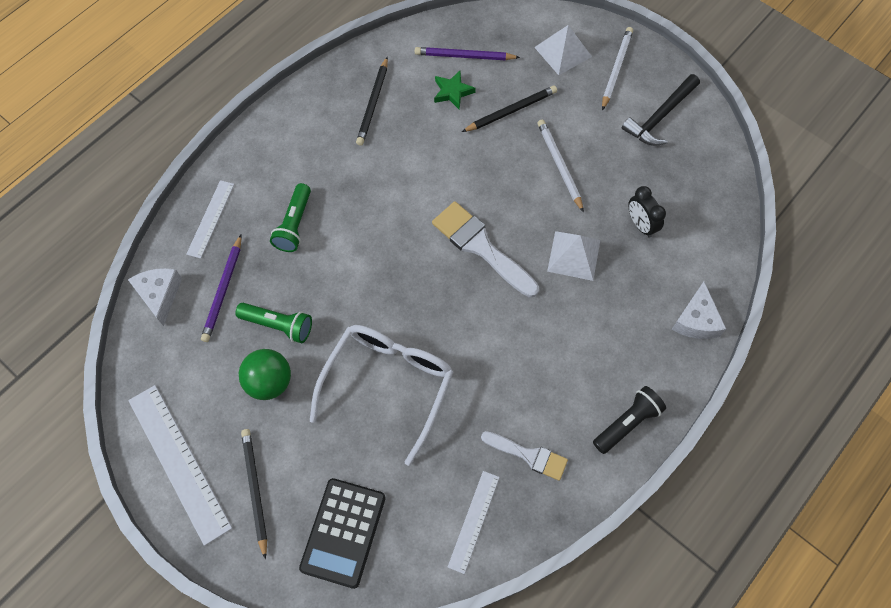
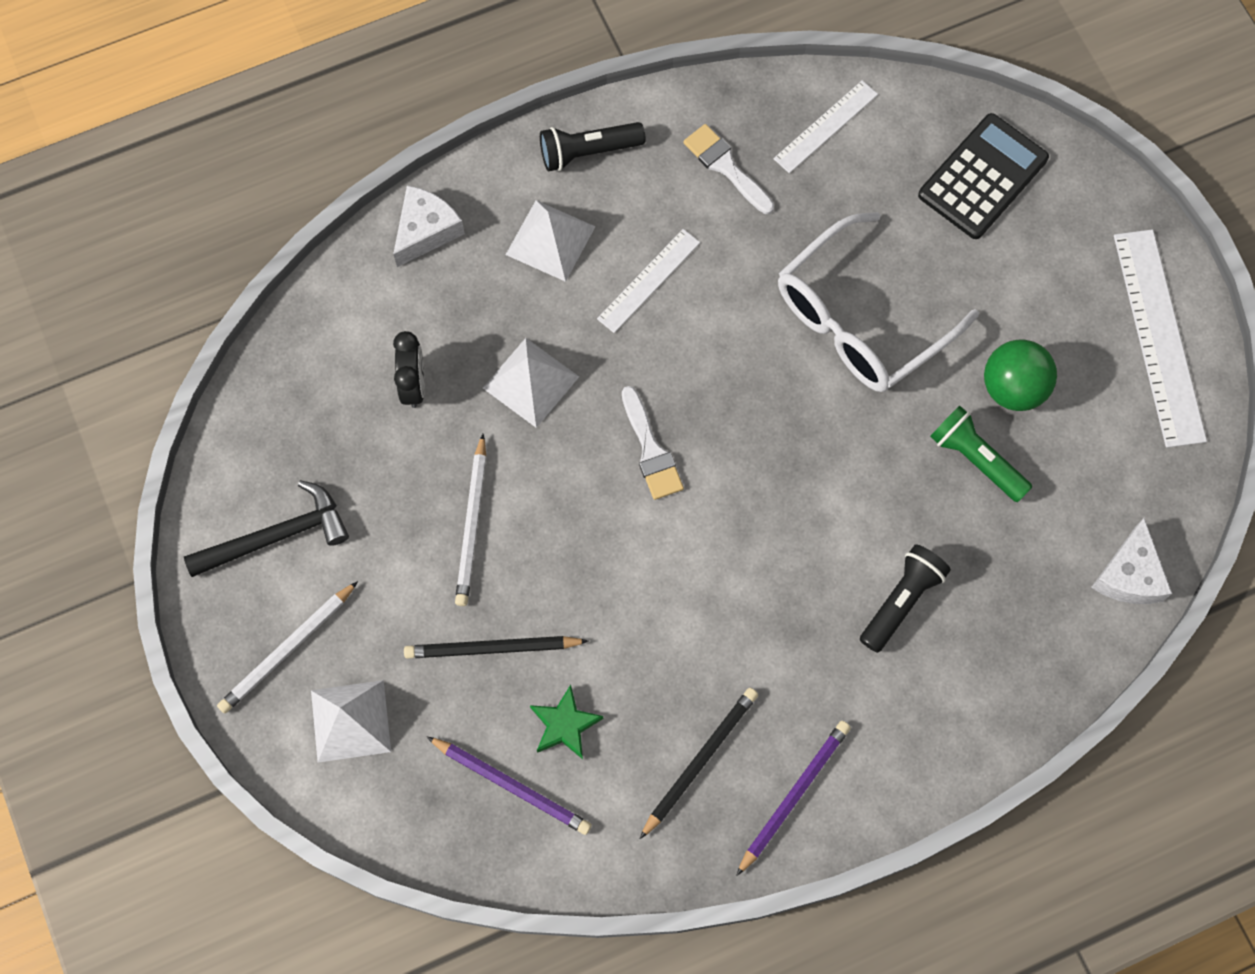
camera: 155 degrees left, 5 degrees up
(211, 218) = (1022, 666): white ruler -> white ruler (648, 280)
(223, 290) = (1036, 543): purple pencil -> purple pencil (794, 796)
(255, 490) = (1072, 265): black pencil -> none
(294, 225) = (901, 601): green flashlight -> black flashlight
(480, 246) = (651, 450): white brush -> white brush, size x0.62
(615, 349) = (550, 240): none -> white pyramid

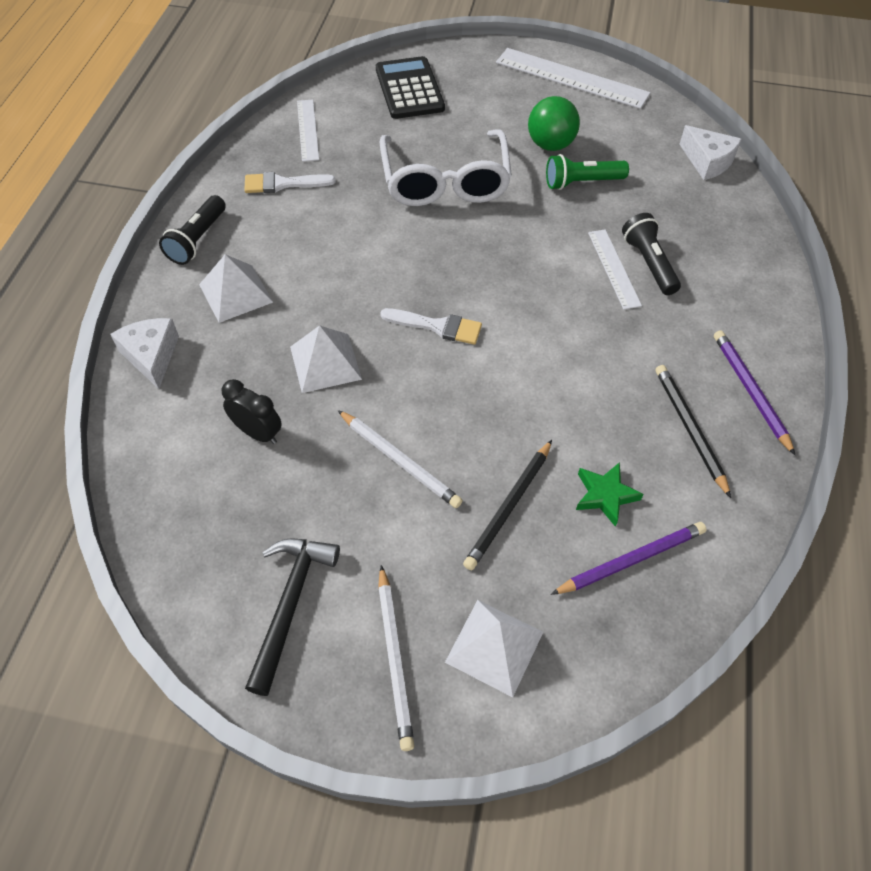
camera: 55 degrees left, 15 degrees down
(648, 280) = (318, 260): white ruler -> white ruler (613, 268)

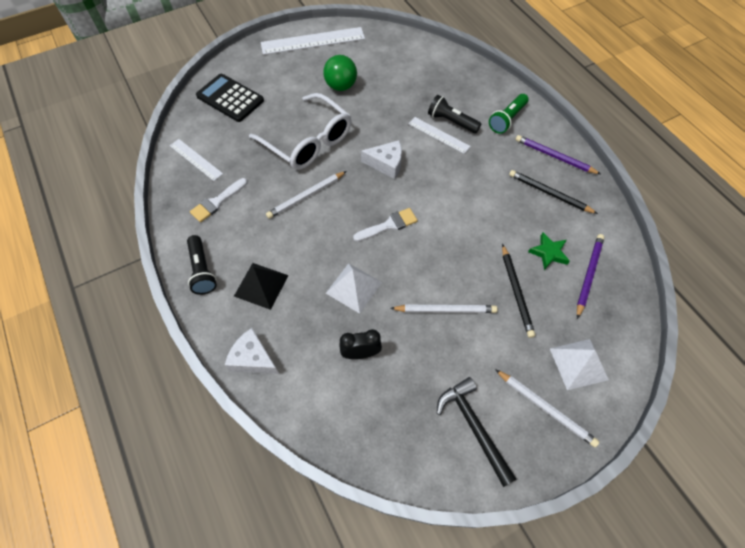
camera: 40 degrees left, 5 degrees up
(235, 293) = (261, 285): white pyramid -> black pyramid
(380, 236) = (306, 196): none -> white pencil
(582, 183) = (378, 98): green flashlight -> green flashlight (507, 119)
(707, 161) = (424, 50): white cheese -> white cheese (386, 164)

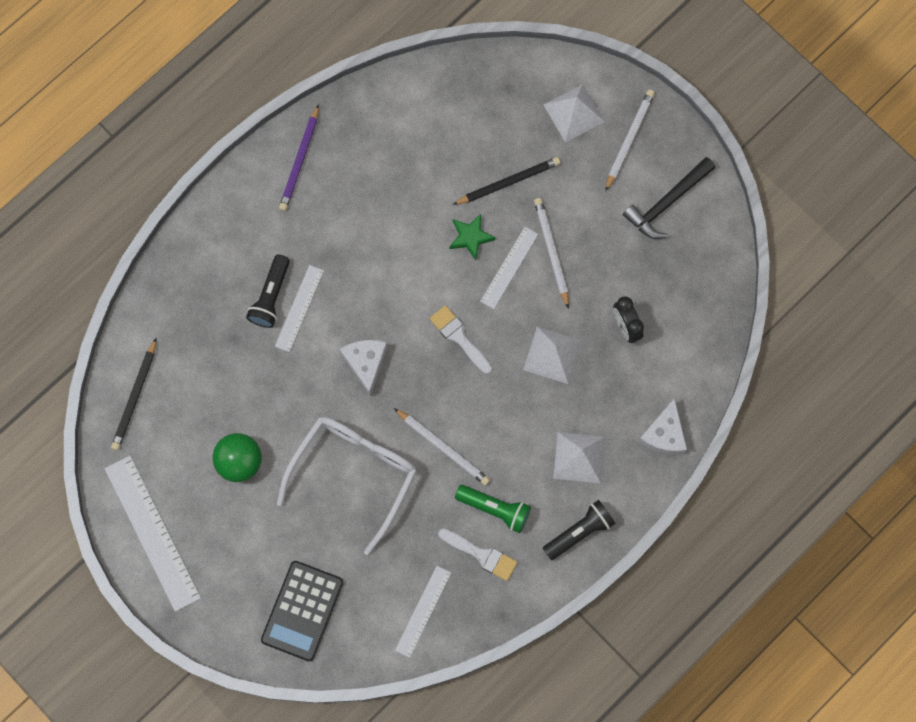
camera: 105 degrees left, 15 degrees up
(261, 285) = (579, 457): black pyramid -> white pyramid
(438, 274) = (509, 267): none -> white ruler
(507, 119) = (249, 226): green flashlight -> green flashlight (495, 509)
(548, 253) = (448, 153): green star -> green star (470, 237)
(549, 193) = (361, 160): black pencil -> black pencil (135, 396)
(588, 275) = (465, 109): purple pencil -> none

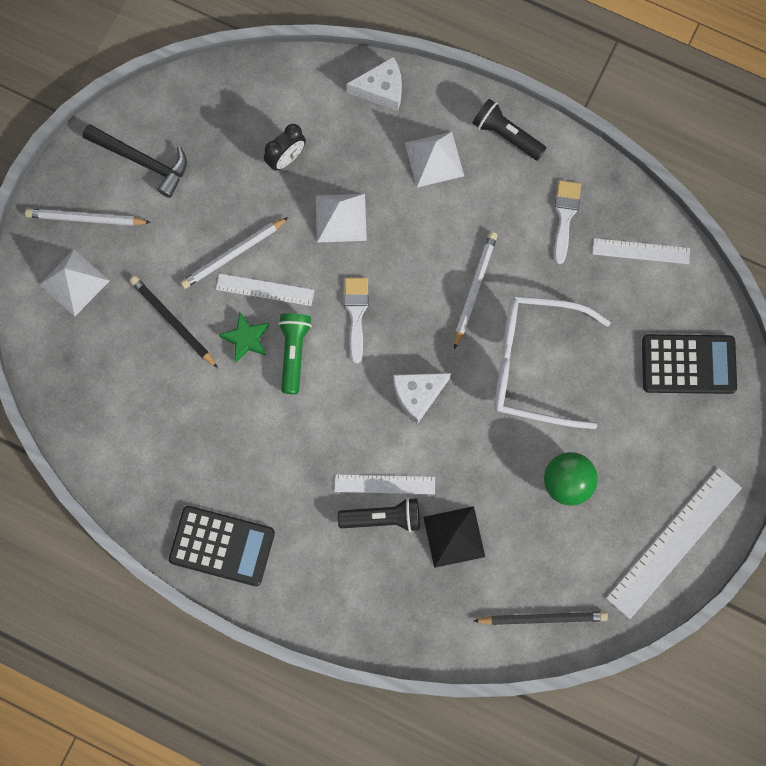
camera: 110 degrees left, 0 degrees up
(232, 349) = (454, 537): none -> black pyramid
(300, 160) = (222, 546): purple pencil -> black calculator
(459, 337) = (356, 313): white brush -> white brush turned 150 degrees clockwise
(495, 509) = (515, 219): green flashlight -> green flashlight (293, 353)

